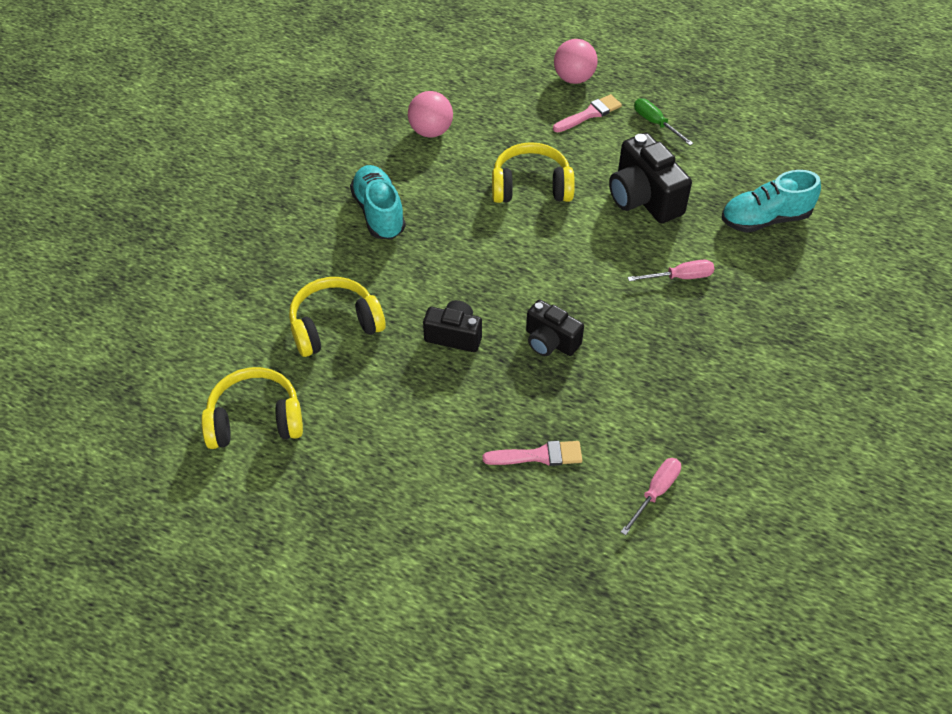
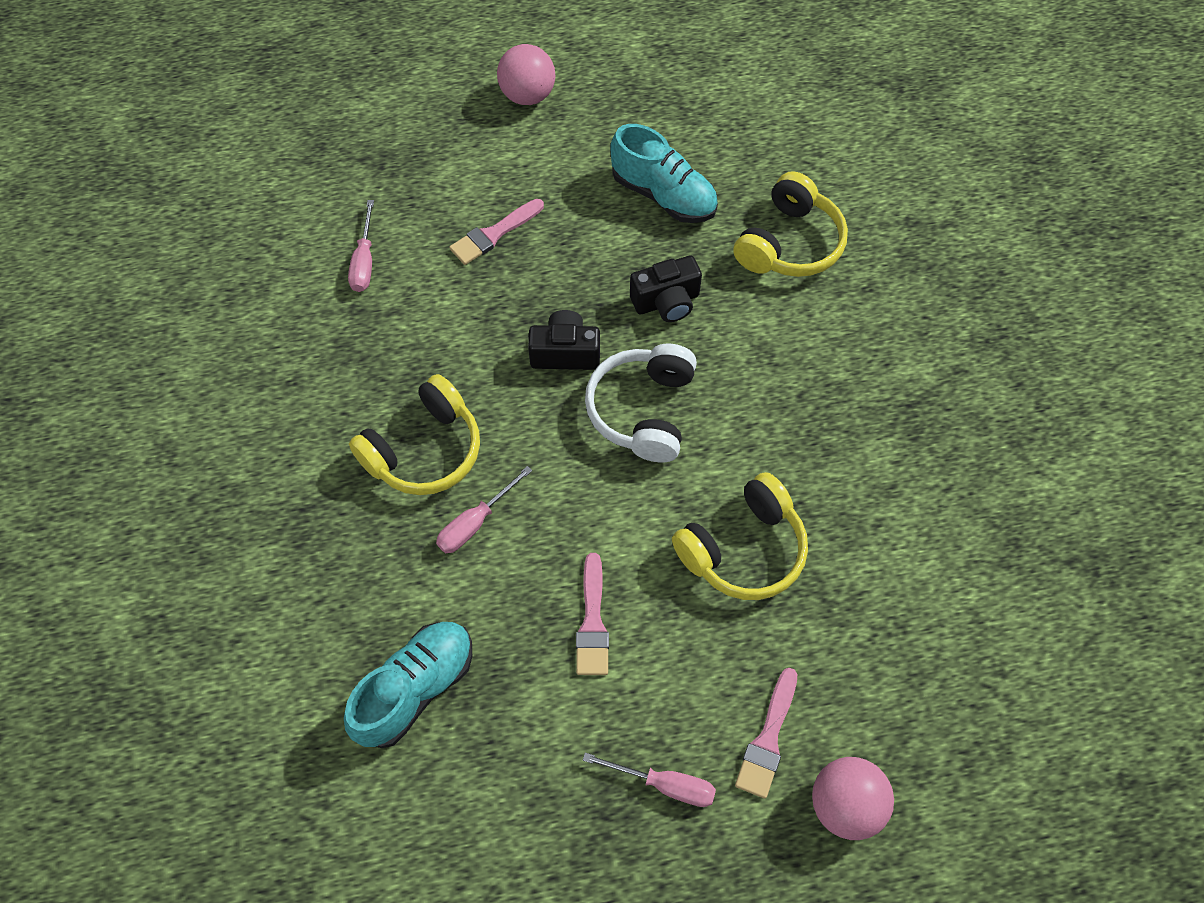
camera: 145 degrees right, 10 degrees up
(255, 420) = (767, 125): yellow headphones -> yellow headphones (424, 450)
(379, 213) = (878, 397): turquoise shoe -> turquoise shoe (663, 195)
(431, 131) = (940, 559): pink ball -> pink ball (527, 95)
(528, 281) = (643, 410): none -> white headphones
(643, 198) = (592, 622): black camera -> pink brush
(655, 123) = (664, 784): green screwdriver -> pink screwdriver

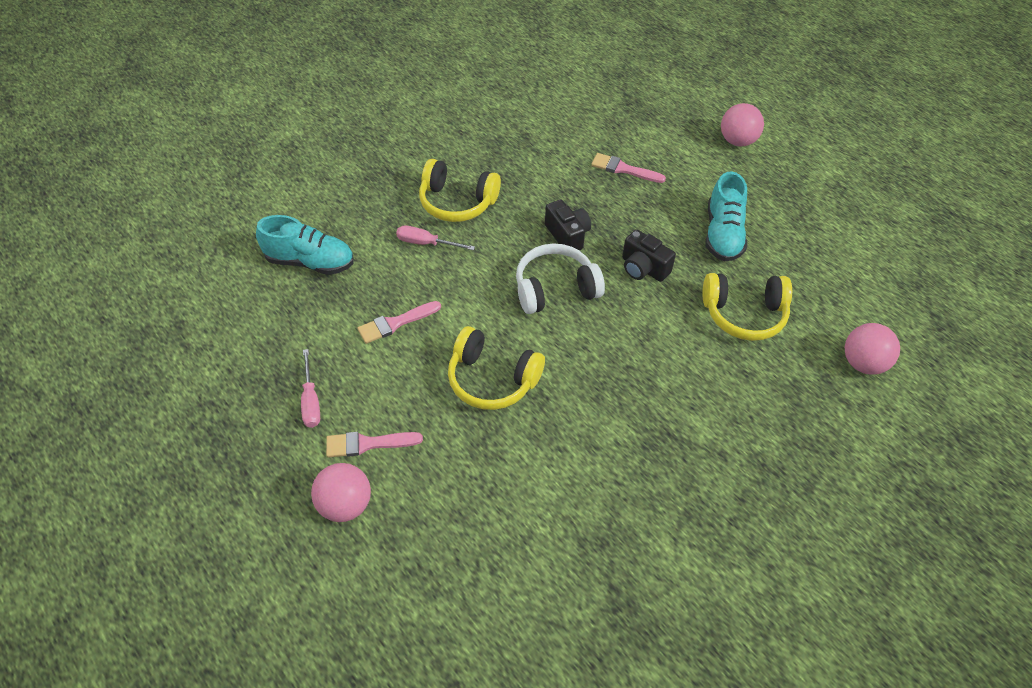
camera: 60 degrees right, 10 degrees down
(364, 261) = (559, 125): pink screwdriver -> none
(909, 179) = (863, 363): none -> pink ball

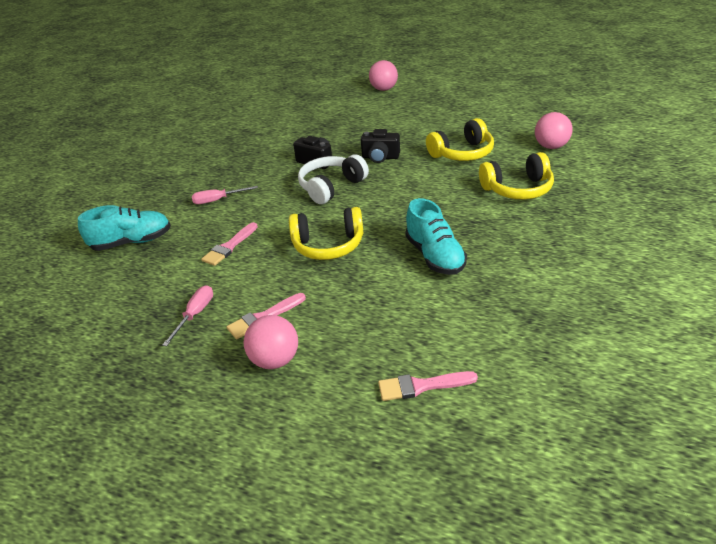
camera: 25 degrees left, 15 degrees down
(311, 401) = (195, 314): pink screwdriver -> pink screwdriver turned 120 degrees counterclockwise
(457, 202) = (224, 174): yellow headphones -> yellow headphones (517, 189)
(623, 169) = (325, 122): pink brush -> pink brush (421, 386)
(723, 234) = (414, 127): turquoise shoe -> turquoise shoe (435, 256)

